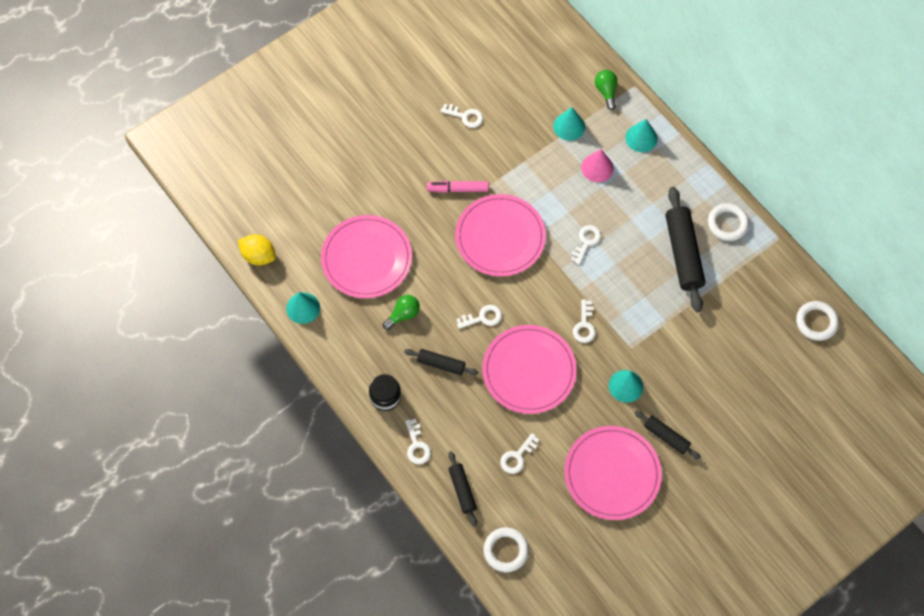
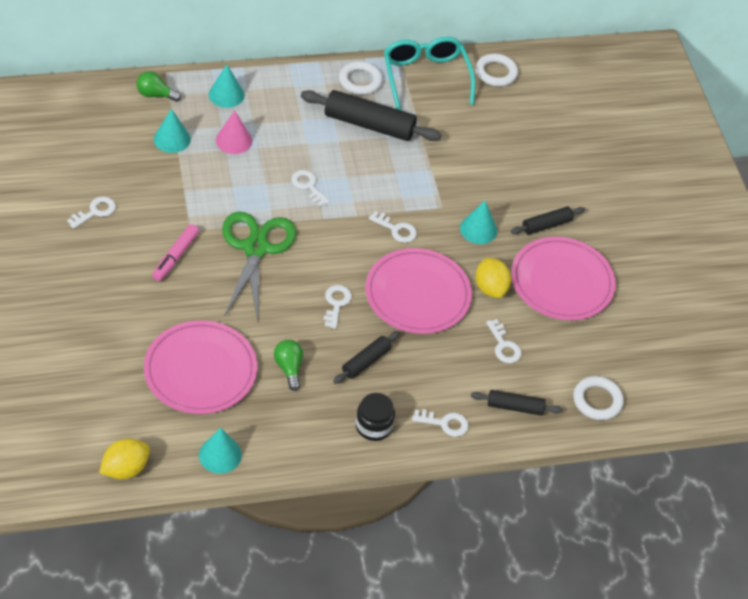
camera: 70 degrees left, 15 degrees down
(500, 237) = (256, 248): pink plate -> green scissors
(569, 421) = (490, 288): none -> yellow lemon
(768, 270) = (426, 77): none -> turquoise glasses

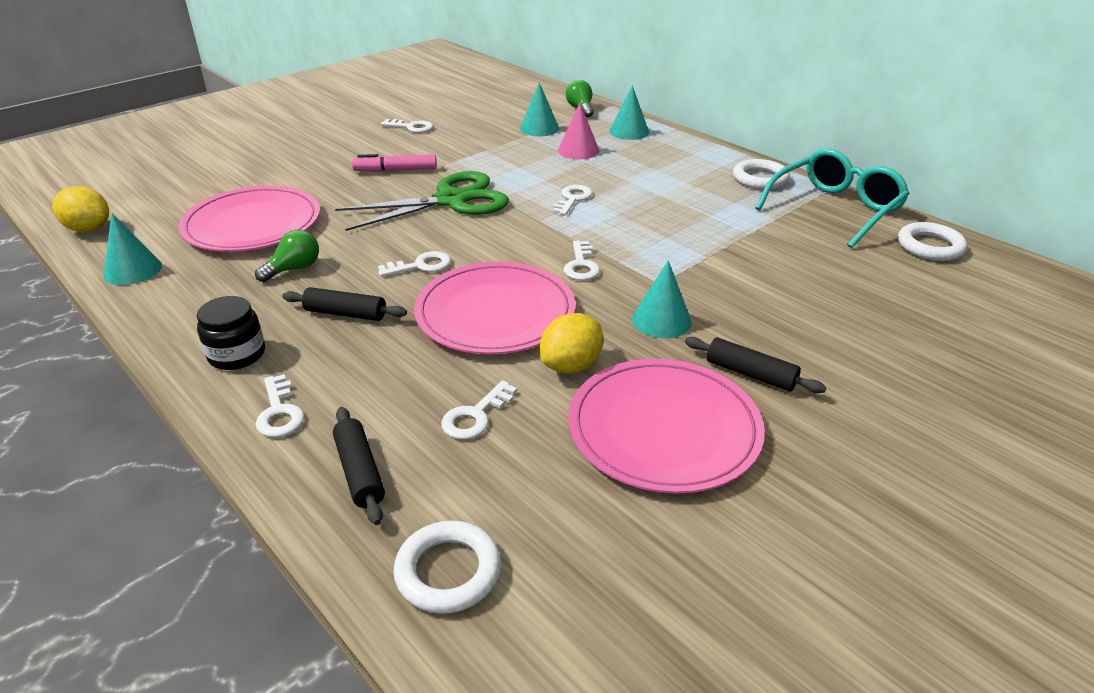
camera: 65 degrees right, 15 degrees down
(369, 125) = (709, 202): black rolling pin -> none

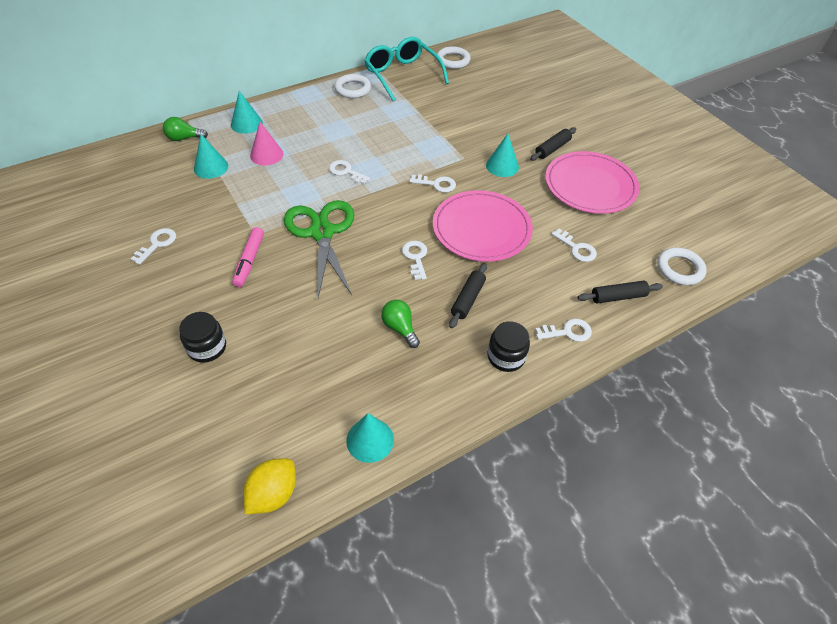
camera: 80 degrees left, 15 degrees up
(252, 224) = (314, 358): pink plate -> none
(274, 171) = (207, 347): none -> black jar
(571, 366) = (538, 206): yellow lemon -> none

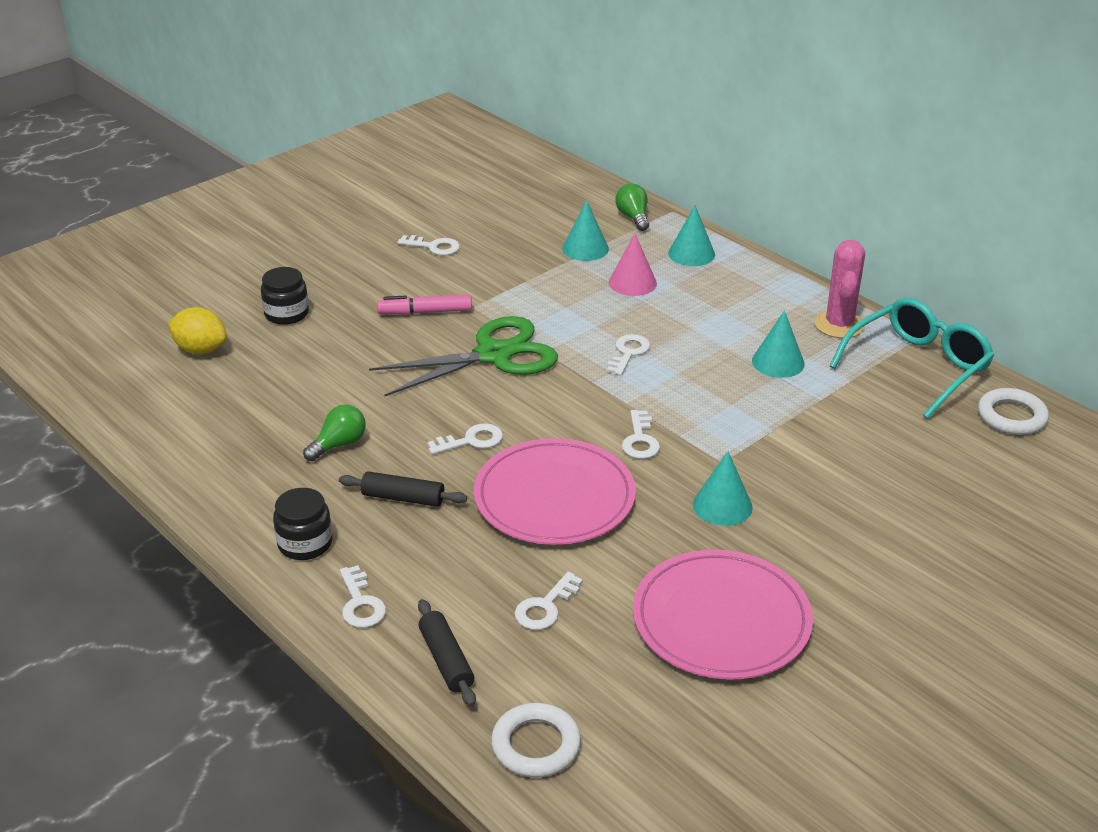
camera: 80 degrees right, 15 degrees down
(273, 494) = (105, 393): yellow lemon -> yellow lemon (201, 349)
(353, 89) = (839, 325): white ring -> pink cactus
(370, 440) = (170, 446): turquoise cone -> turquoise cone (778, 362)
(552, 149) = (806, 564): black rolling pin -> none

